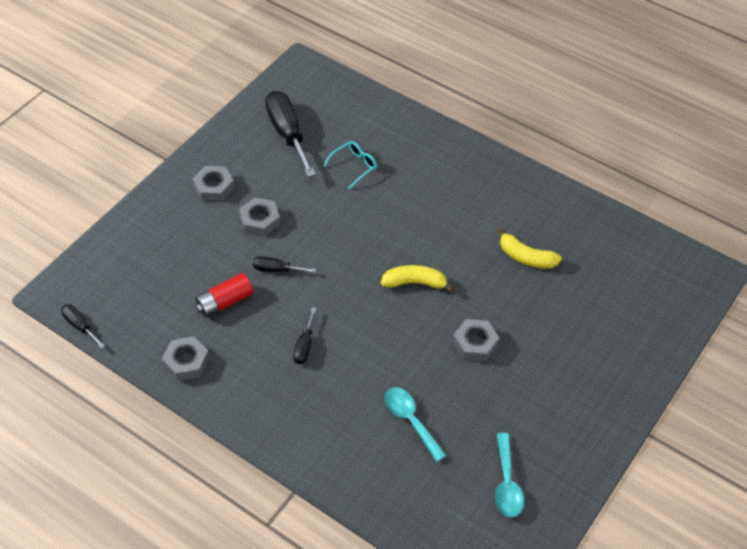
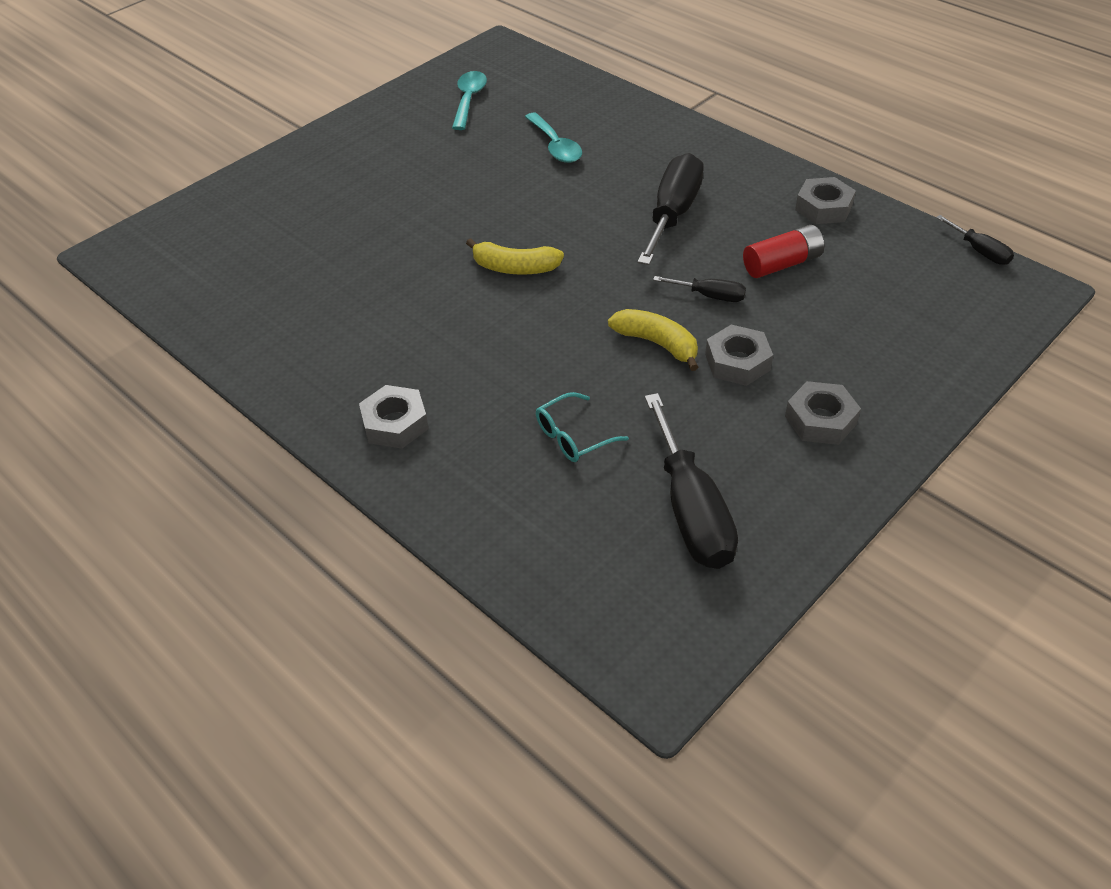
camera: 170 degrees left, 5 degrees down
(304, 345) = (673, 214): black screwdriver -> black screwdriver, size x2.01
(475, 343) = (457, 203): grey nut -> grey nut (395, 423)
(526, 257) = (348, 286): yellow banana -> yellow banana (657, 343)

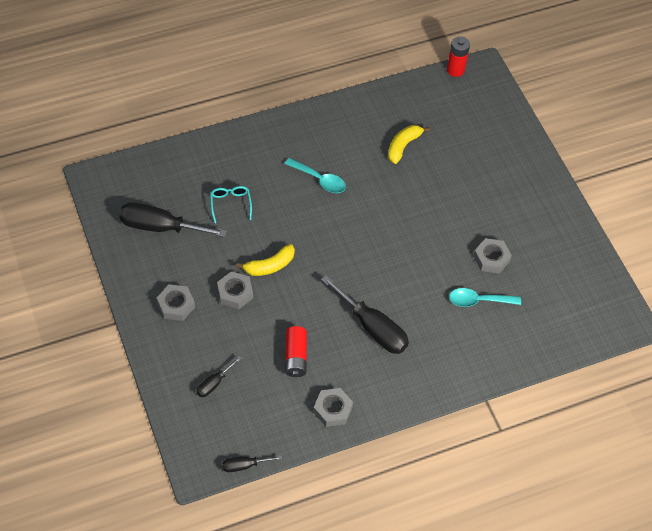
camera: 110 degrees right, 10 degrees up
(126, 279) = (455, 70): none -> red battery
(395, 423) = (282, 143): grey nut -> grey nut (491, 258)
(469, 100) = (560, 276): turquoise spoon -> turquoise spoon (319, 180)
(515, 268) = (368, 231): yellow banana -> yellow banana (403, 146)
(710, 296) = (291, 308): black screwdriver -> black screwdriver (214, 383)

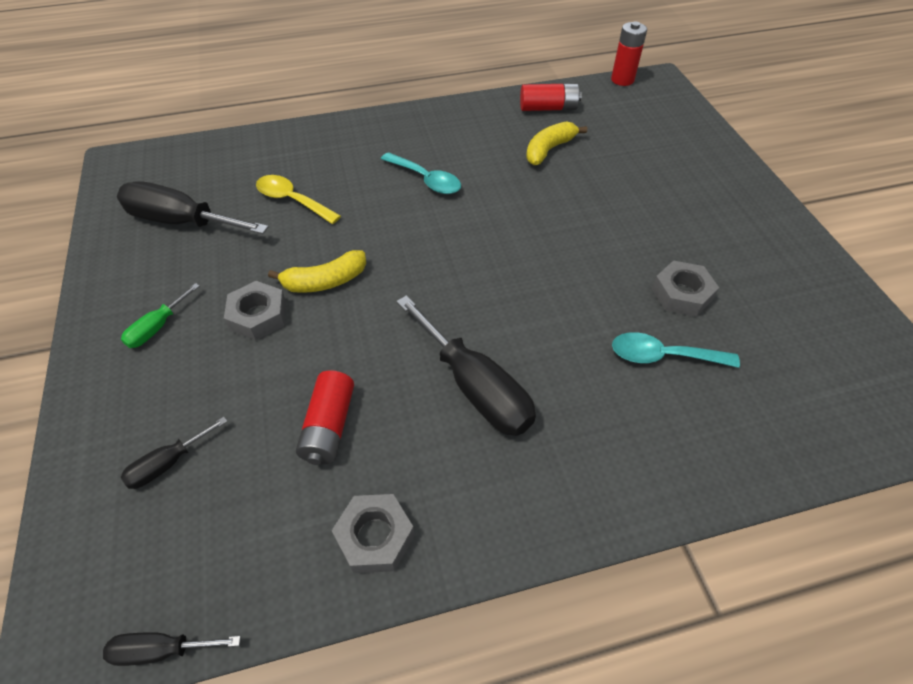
camera: 10 degrees right, 5 degrees down
(176, 305) = (157, 327): grey nut -> green screwdriver
(230, 204) = (292, 200): turquoise glasses -> yellow spoon
(400, 104) = (548, 108): none -> red battery

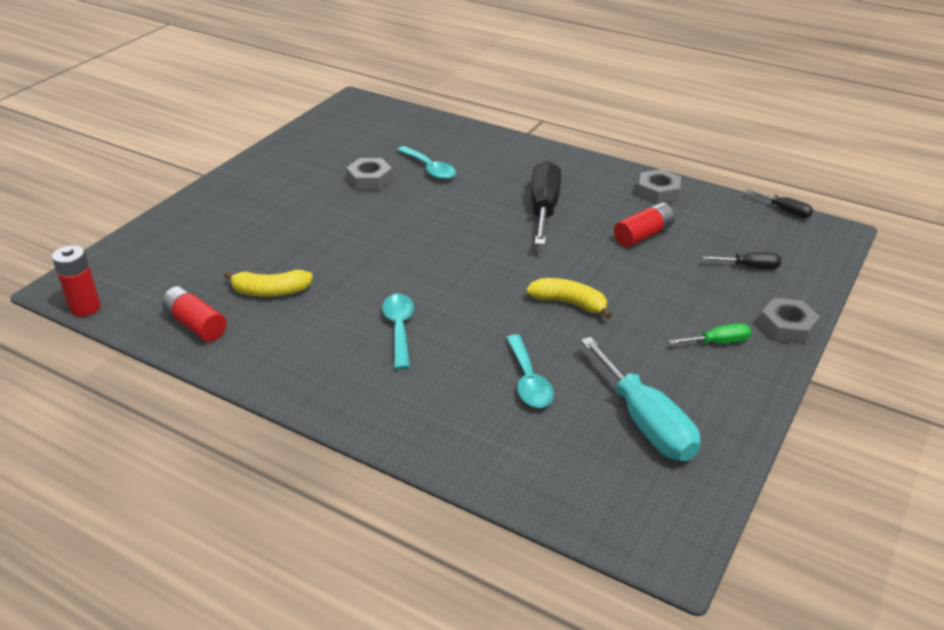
camera: 135 degrees left, 15 degrees down
(181, 222) = (645, 422): black screwdriver -> turquoise screwdriver
(258, 316) = (637, 309): grey nut -> grey nut (787, 327)
(292, 200) = (528, 381): yellow spoon -> turquoise spoon

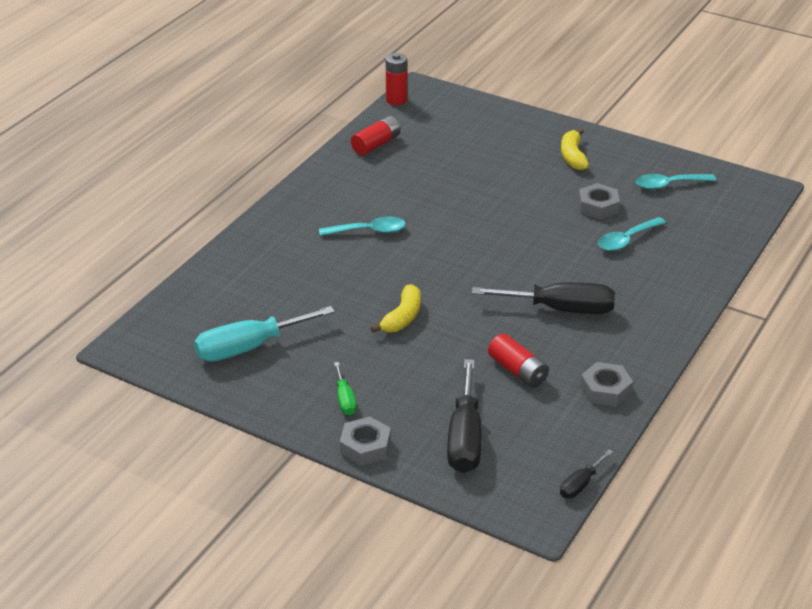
camera: 90 degrees right, 0 degrees up
(270, 292) = (417, 170): yellow banana -> yellow banana (572, 156)
(528, 381) = (302, 292): turquoise spoon -> turquoise spoon (668, 185)
(750, 267) = (465, 438): black screwdriver -> black screwdriver, size x2.01

